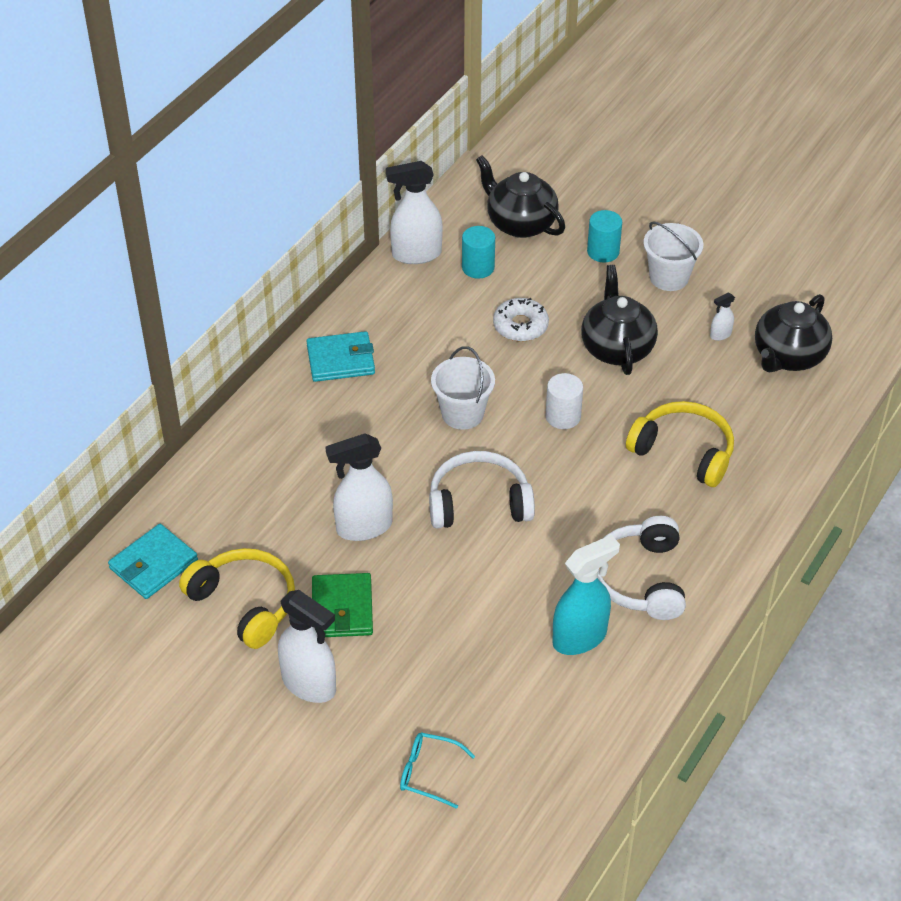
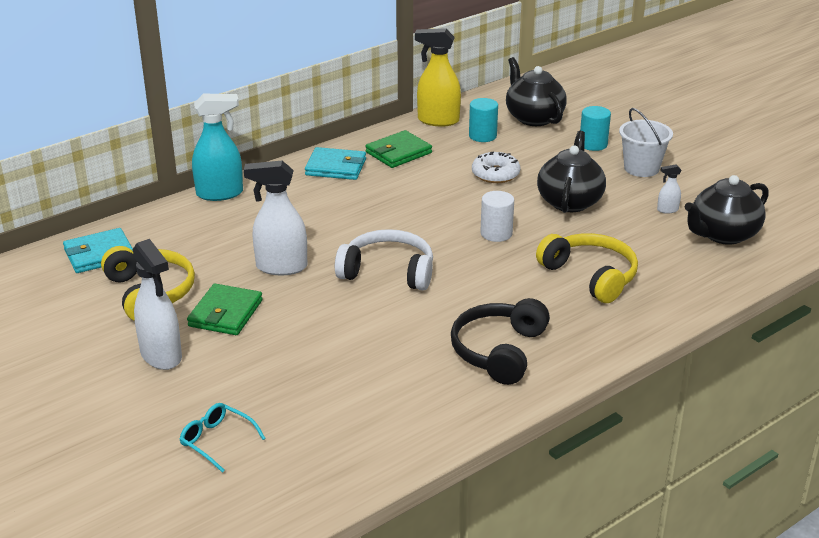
camera: 20 degrees right, 15 degrees down
(398, 318) = (398, 153): none -> green wallet
(416, 254) = (437, 120): white spray bottle -> yellow spray bottle
(462, 414) = (412, 216): white bucket -> none
(580, 637) = (417, 379): turquoise spray bottle -> turquoise spray bottle (220, 193)
(640, 579) = (498, 351): white headphones -> black headphones

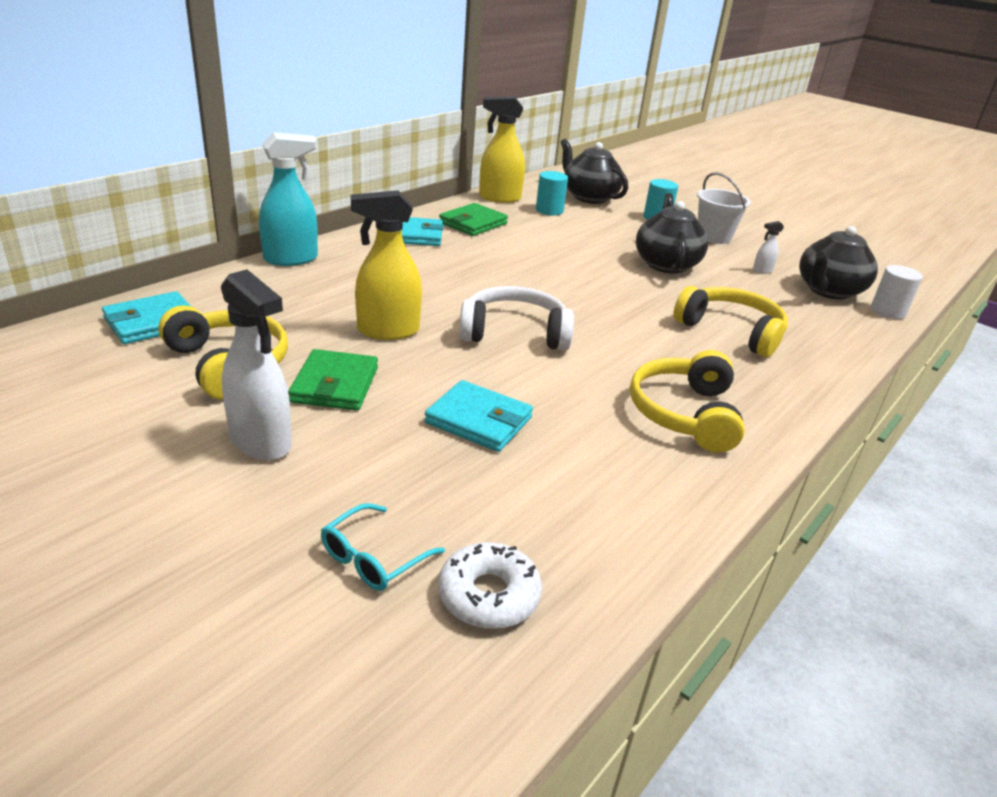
camera: 15 degrees left, 0 degrees up
(216, 440) = (372, 559): turquoise glasses -> turquoise glasses turned 75 degrees counterclockwise
(281, 267) = (387, 331): white spray bottle -> yellow spray bottle
(326, 348) = (479, 420): none -> turquoise wallet
(495, 174) = (579, 241): white donut -> white donut (488, 595)
(496, 233) = (611, 293): white cylinder -> white cylinder (888, 311)
(498, 351) = (684, 414): black headphones -> yellow headphones

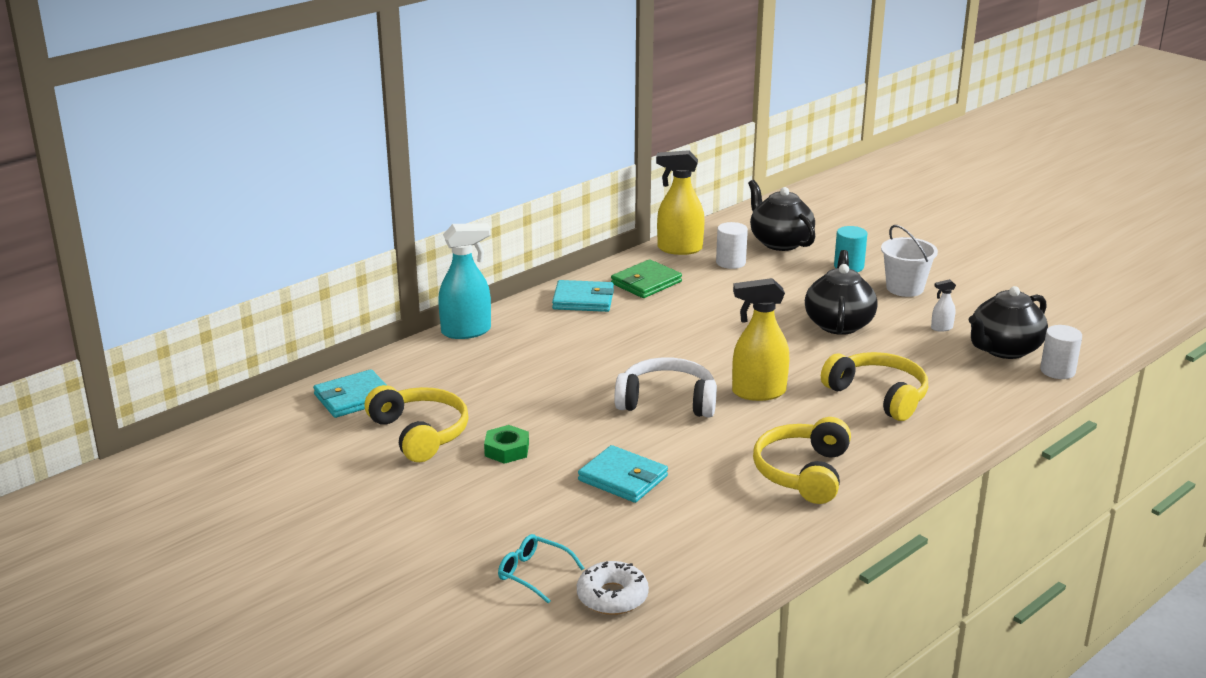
camera: 10 degrees right, 5 degrees down
(261, 442) = (451, 495): white spray bottle -> none
(335, 385) = (507, 450): green wallet -> green nut
(372, 559) = (532, 573): turquoise glasses -> turquoise glasses turned 75 degrees clockwise
(387, 331) = (552, 401): yellow spray bottle -> yellow spray bottle (758, 392)
(549, 210) = (730, 262): turquoise cylinder -> white cylinder

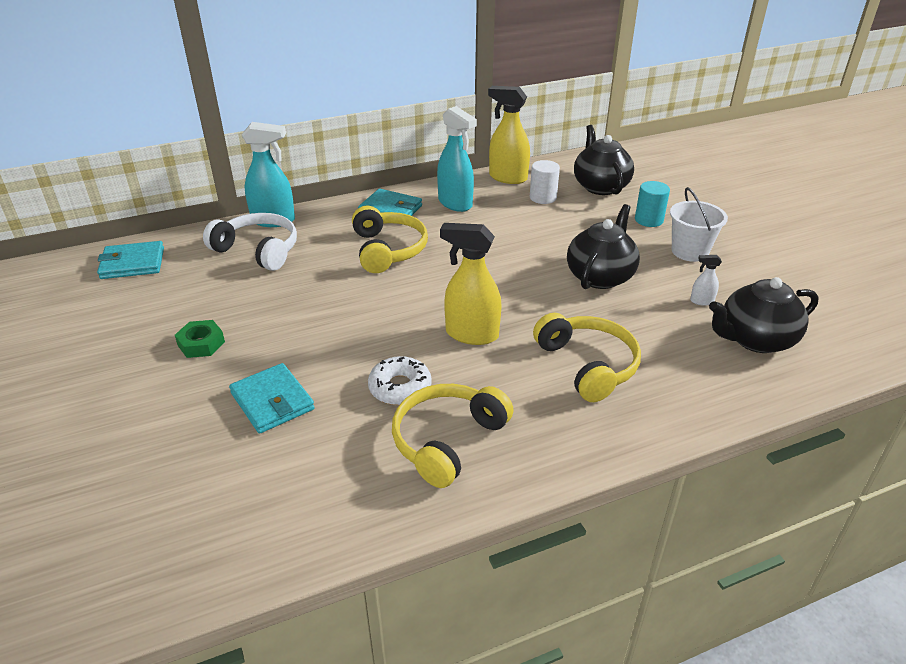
camera: 20 degrees right, 10 degrees up
(420, 433) = (149, 309): yellow headphones -> yellow headphones (388, 250)
(532, 573) = (96, 493): turquoise glasses -> none
(612, 596) = (140, 548): white donut -> white donut (400, 388)
(646, 283) = (455, 203): green wallet -> turquoise spray bottle
(667, 401) = (381, 324): white headphones -> white headphones (258, 250)
(1057, 371) = (802, 378): white cylinder -> none

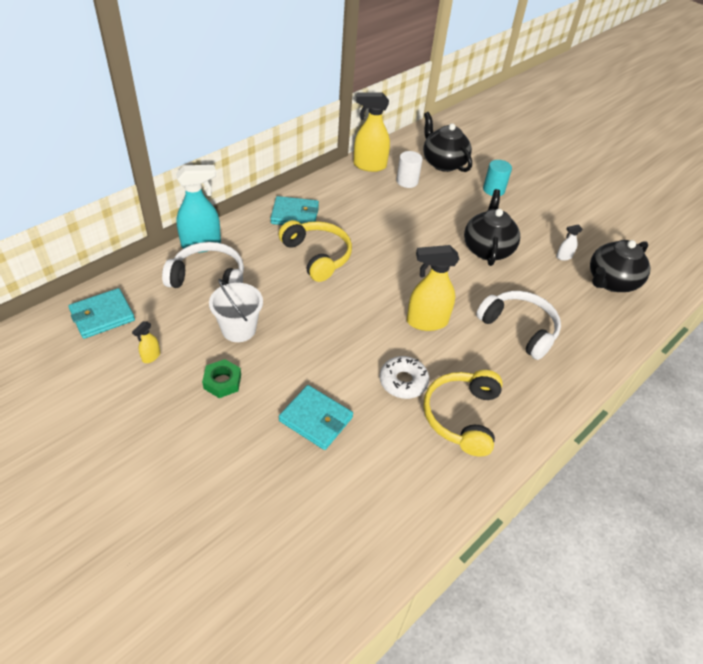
camera: 25 degrees left, 10 degrees up
(149, 307) = (151, 356): none -> yellow spray bottle
(455, 203) = (343, 199): turquoise spray bottle -> none
(588, 365) = (519, 329): yellow headphones -> white headphones
(689, 251) = (535, 214): white bucket -> white bucket (238, 329)

